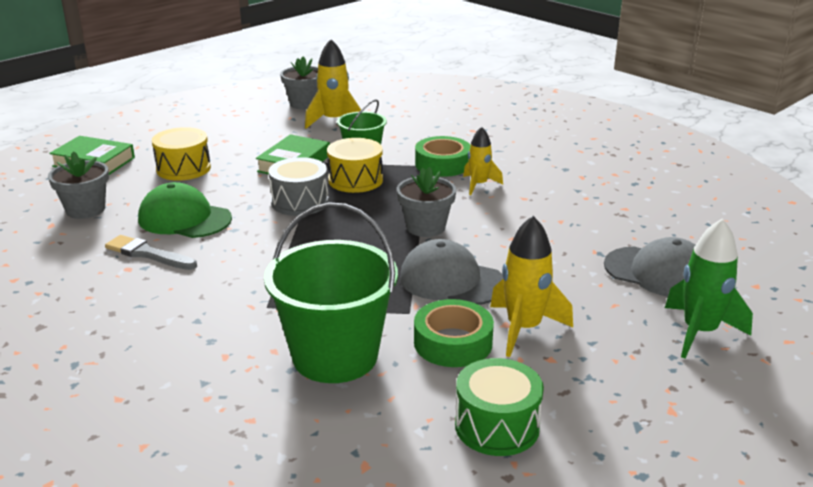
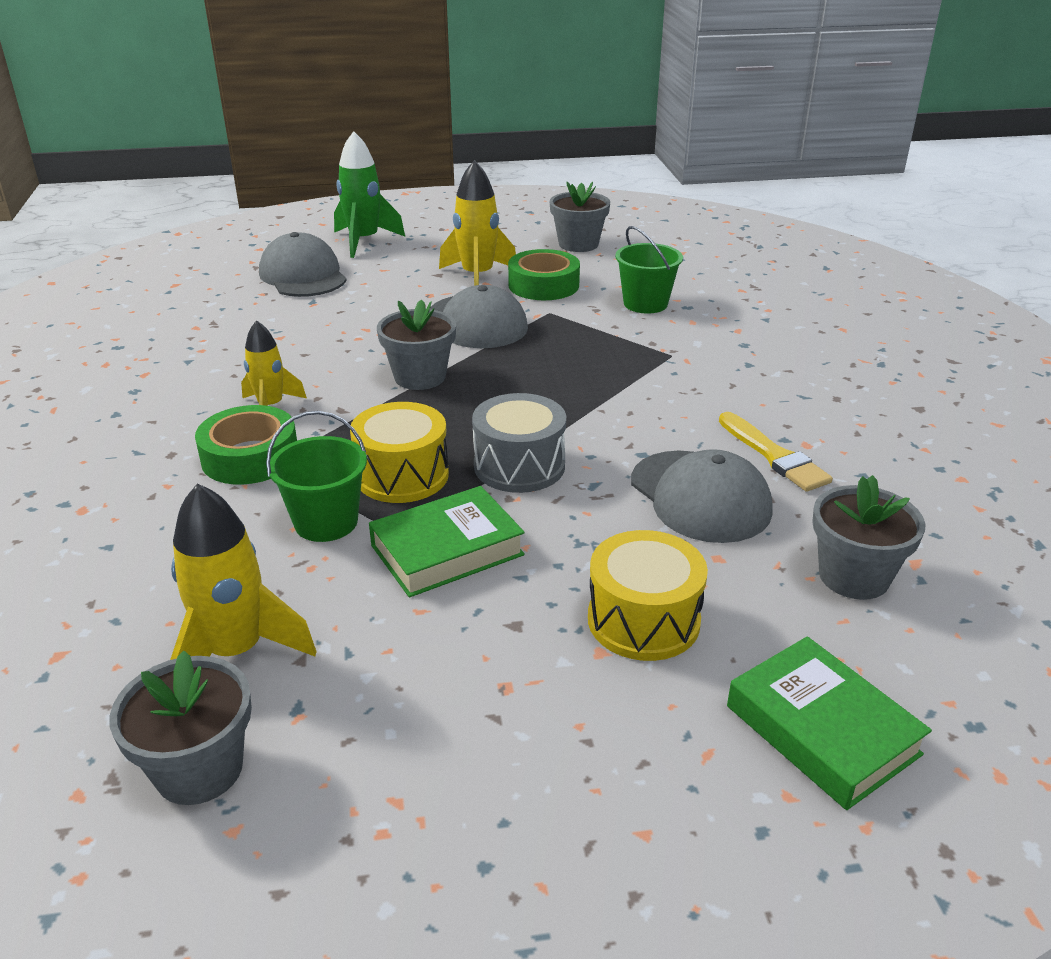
camera: 145 degrees left, 5 degrees up
(148, 254) = (774, 456): grey brush -> yellow brush
(184, 219) = (700, 496): green cap -> grey cap
(335, 356) = (645, 304): green bucket -> green bucket, size x0.57
(497, 426) = (578, 244): green drum -> grey flower pot

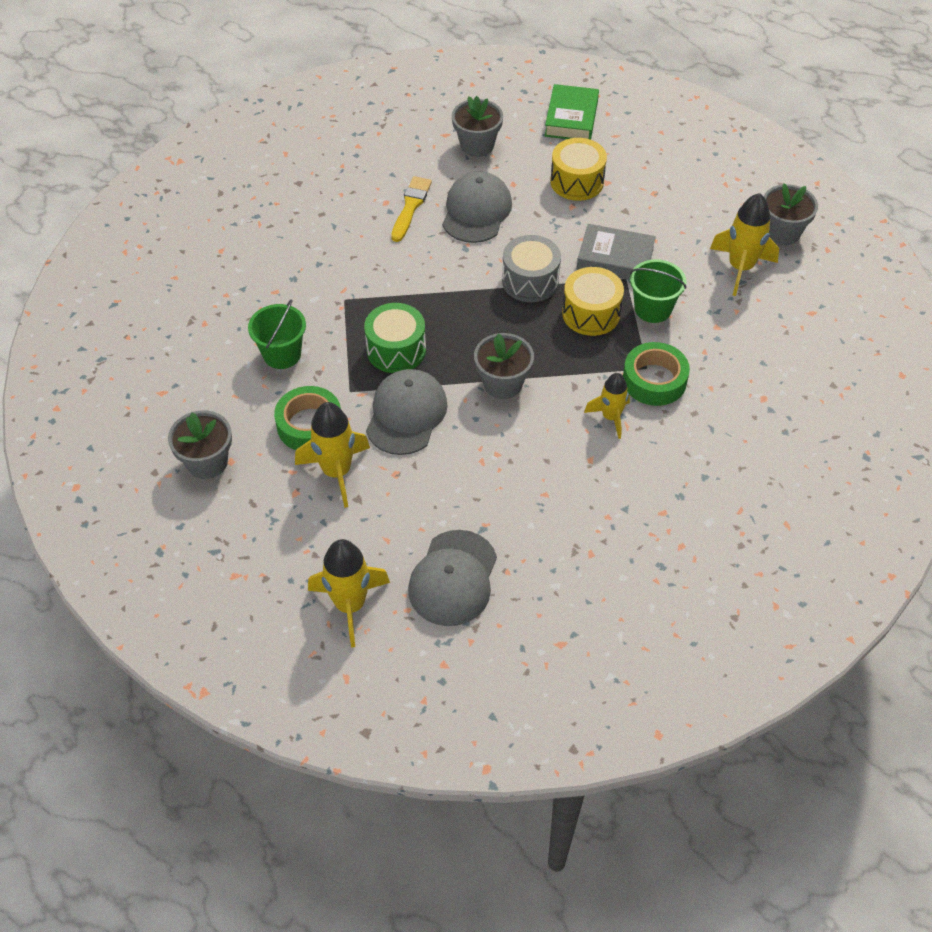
camera: 135 degrees left, 20 degrees up
(364, 241) = (350, 605): green rocket -> yellow rocket
(447, 550) = (615, 258): green book -> grey book
(558, 349) = (396, 350): none -> green drum

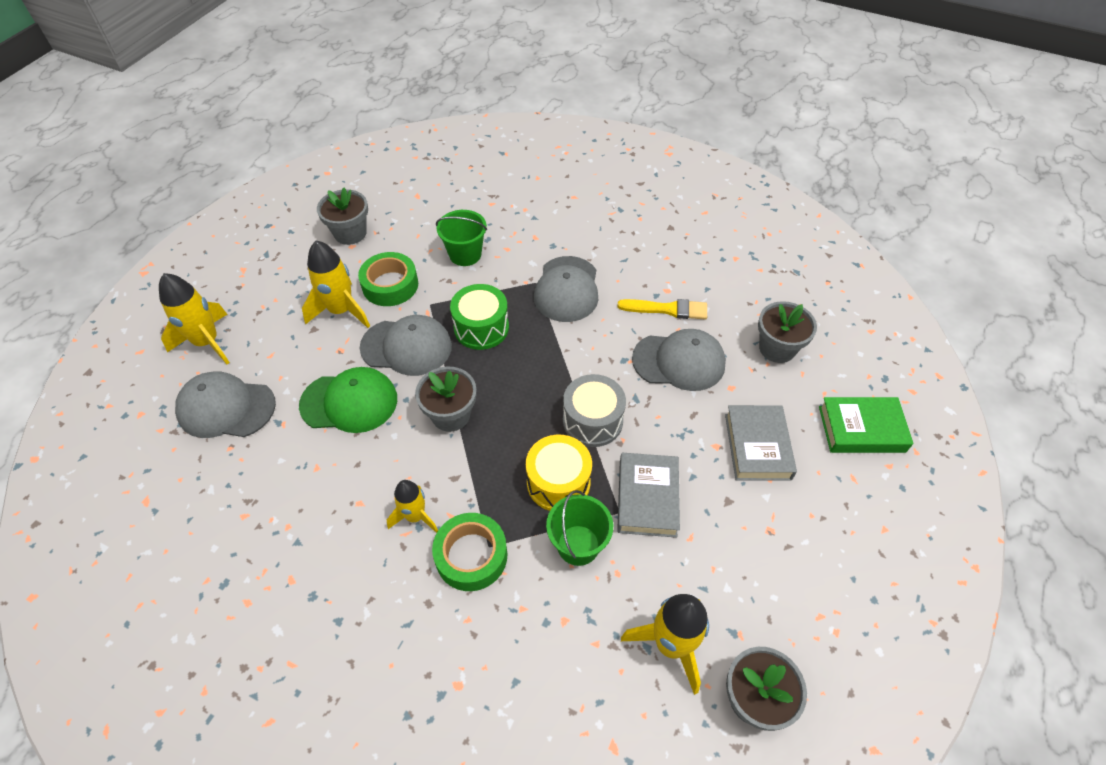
camera: 80 degrees right, 0 degrees up
(362, 276) = (567, 289): none -> grey cap
(469, 466) = (349, 402): none -> green cap
(577, 182) = (757, 446): yellow drum -> grey book

